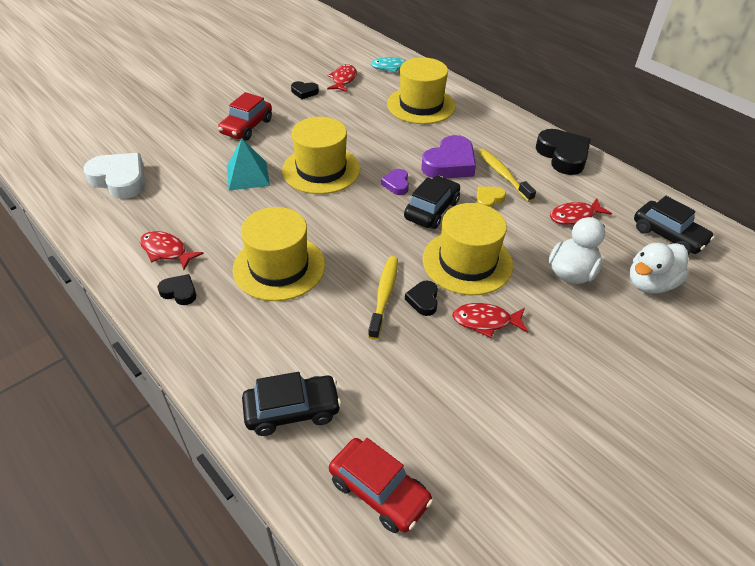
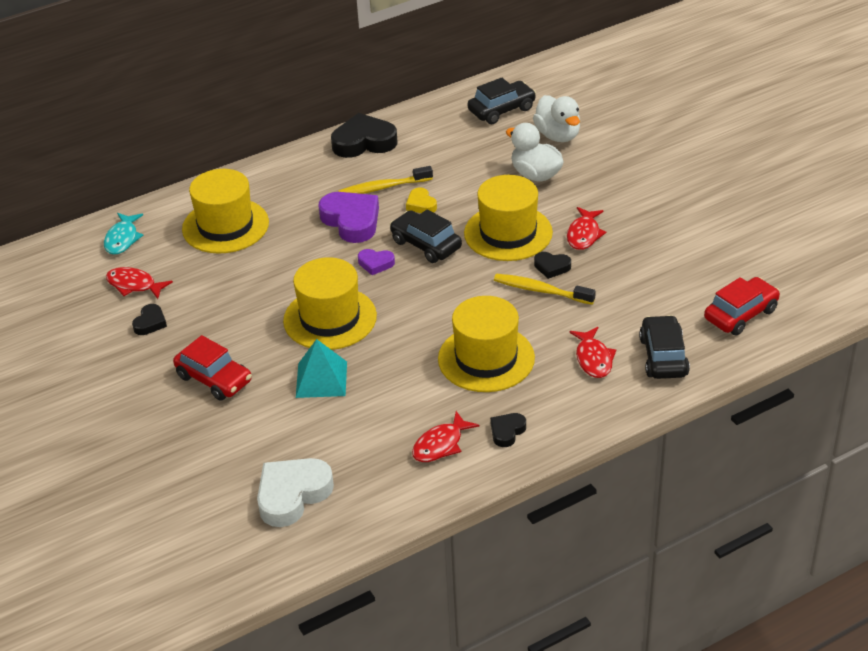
camera: 75 degrees left, 5 degrees down
(575, 217) = (461, 156): red fish -> red fish (593, 359)

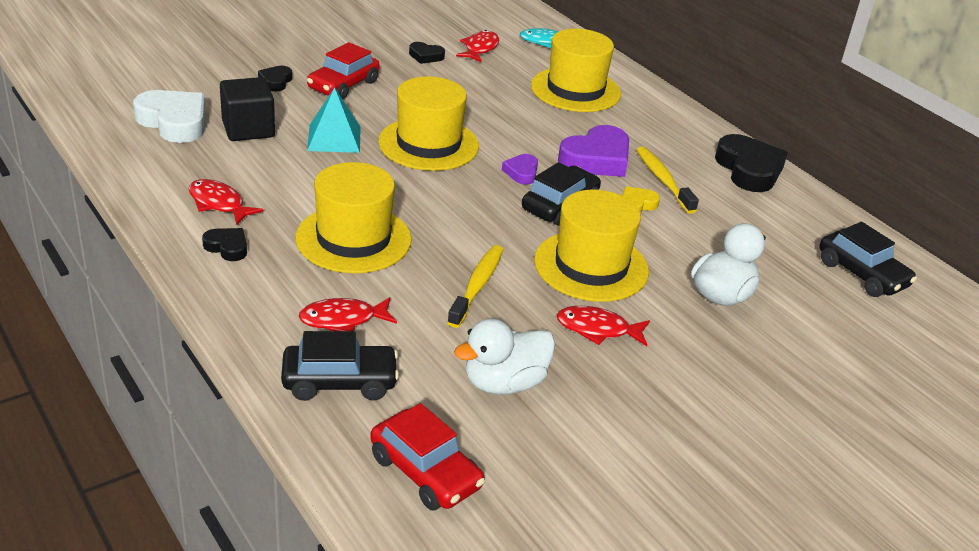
camera: 80 degrees right, 5 degrees down
(305, 439) = (248, 129): none -> black cube
(552, 267) = (525, 297): black heart -> black heart (275, 81)
(558, 135) = (821, 320): white duck -> white duck (504, 383)

